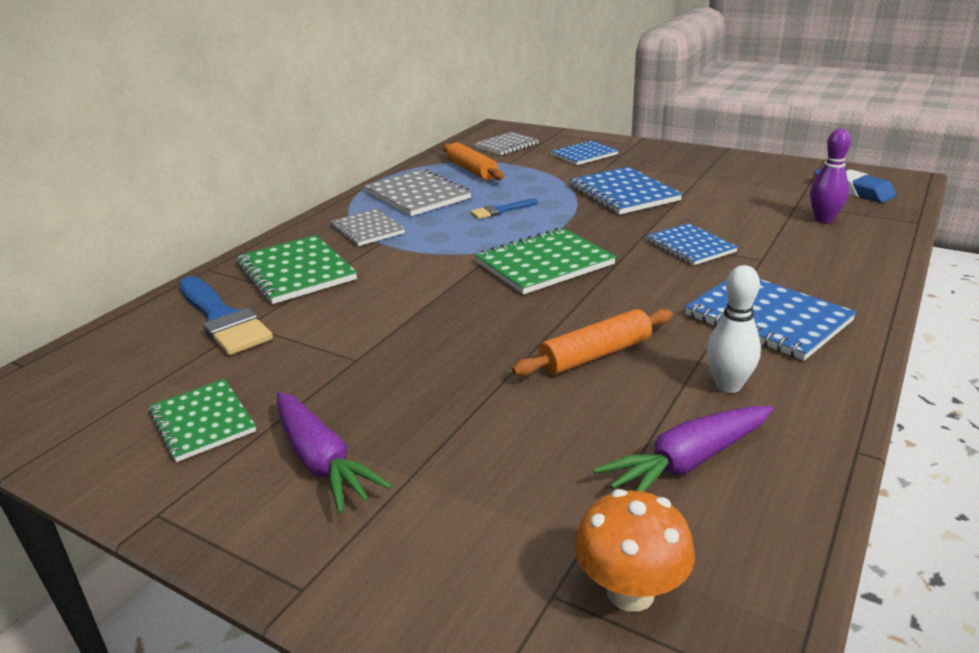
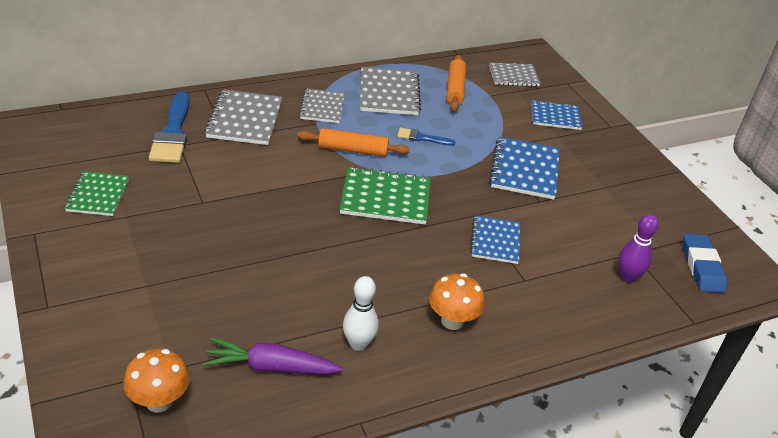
camera: 30 degrees right, 10 degrees up
(296, 272) = (245, 119): green notebook -> grey notebook
(321, 461) = (121, 251): purple carrot -> none
(595, 354) = (320, 278): orange rolling pin -> orange rolling pin (353, 150)
(767, 318) = (452, 321): blue notebook -> orange mushroom

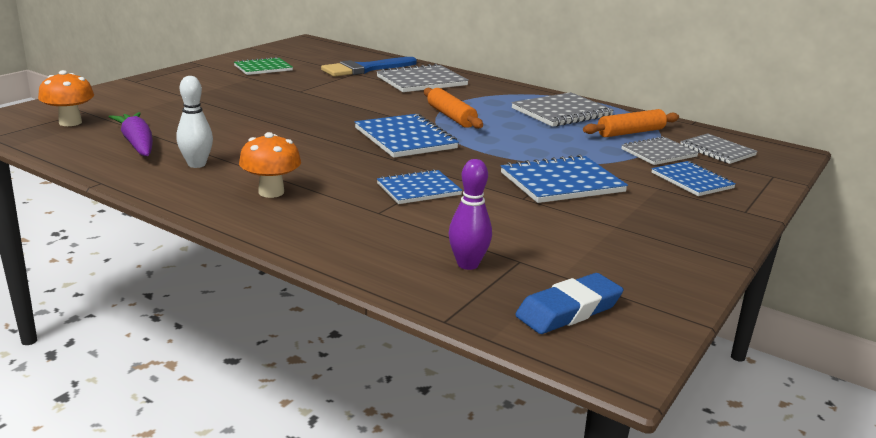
camera: 60 degrees right, 15 degrees down
(322, 107) = (489, 97): grey notebook -> grey notebook (659, 153)
(385, 198) = (405, 138): green notebook -> blue notebook
(422, 138) = (521, 135): blue brush -> none

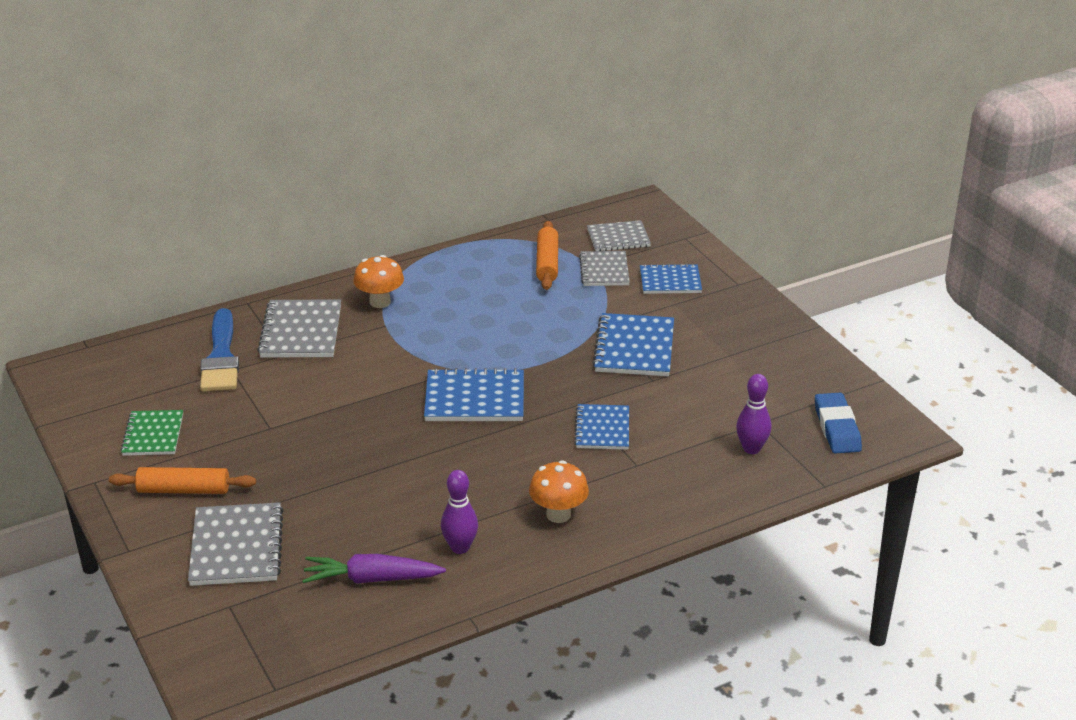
camera: 60 degrees left, 10 degrees up
(70, 122) = (263, 622): orange mushroom -> orange mushroom (380, 302)
(196, 164) = (460, 547): white bowling pin -> purple bowling pin
(451, 116) = (431, 350): orange rolling pin -> orange rolling pin (184, 490)
(561, 112) = (467, 279): grey notebook -> grey notebook (236, 547)

